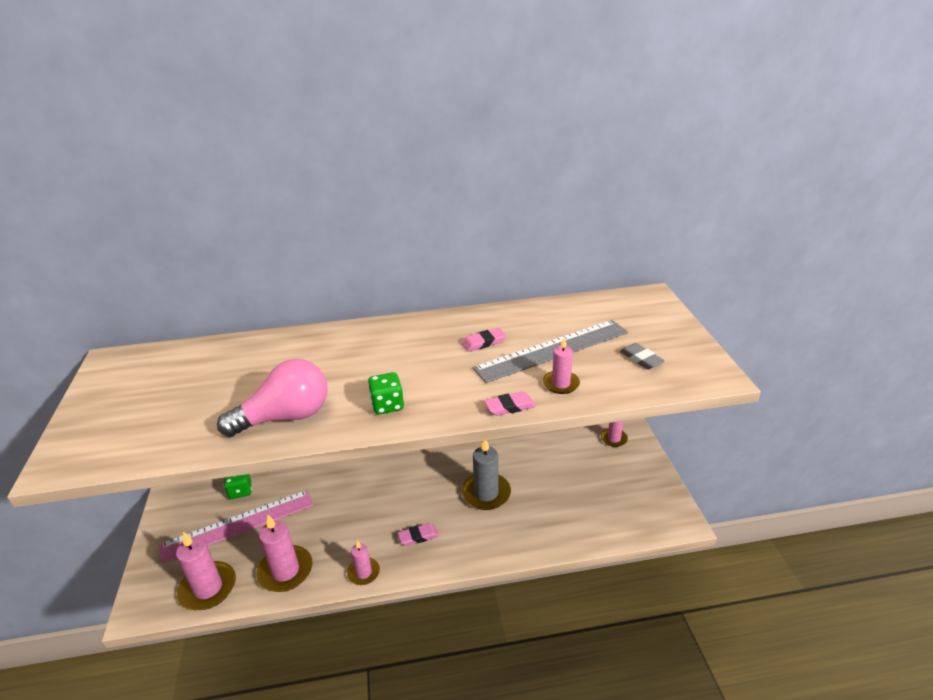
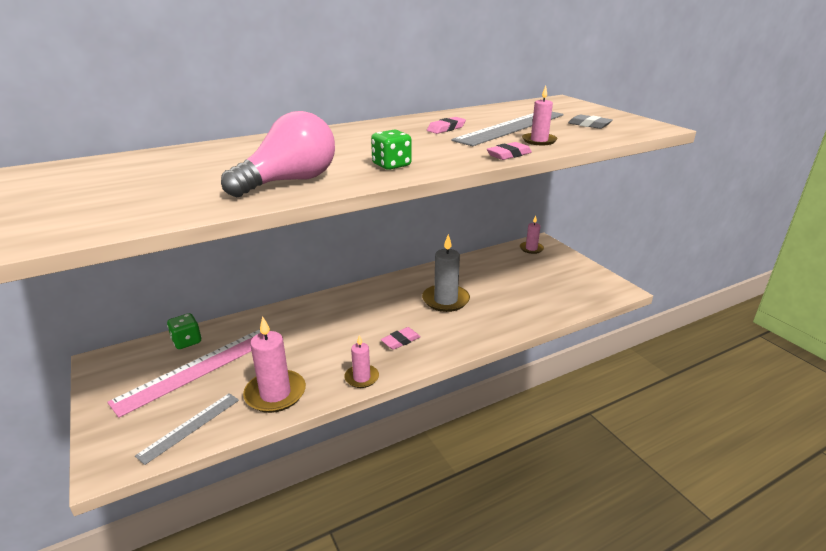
camera: 20 degrees left, 5 degrees down
(208, 588) = (190, 426): pink candle -> grey ruler

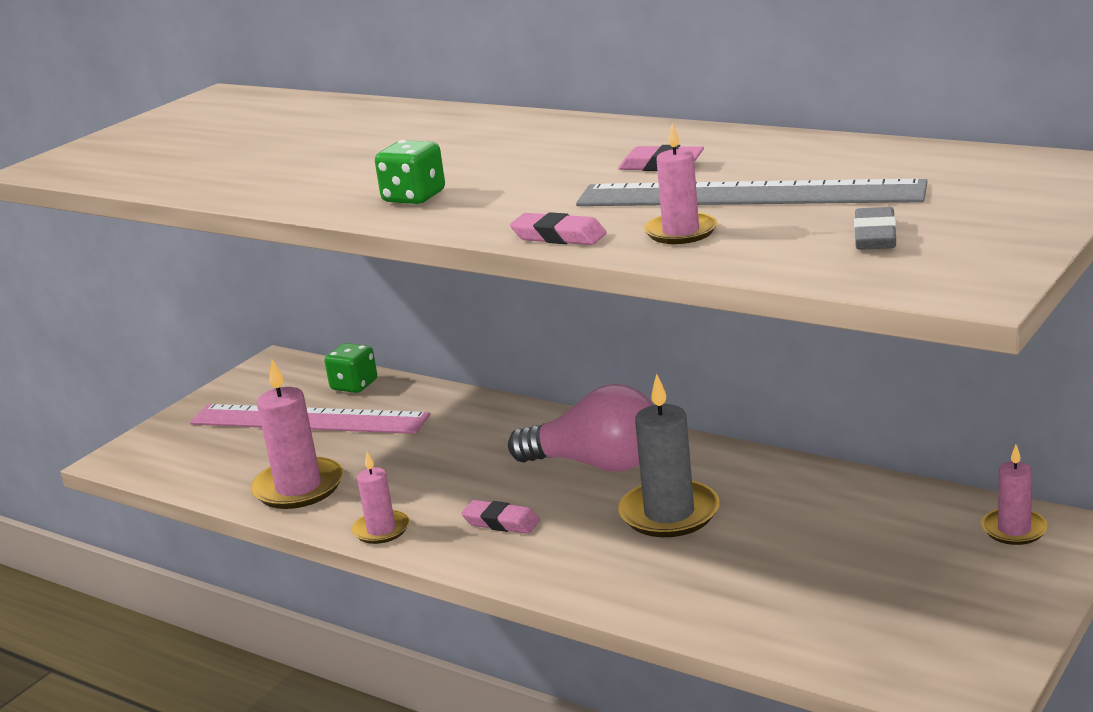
camera: 65 degrees right, 5 degrees down
(190, 426) = (203, 468): grey ruler -> none
(289, 181) = (290, 180): pink light bulb -> pink light bulb (597, 464)

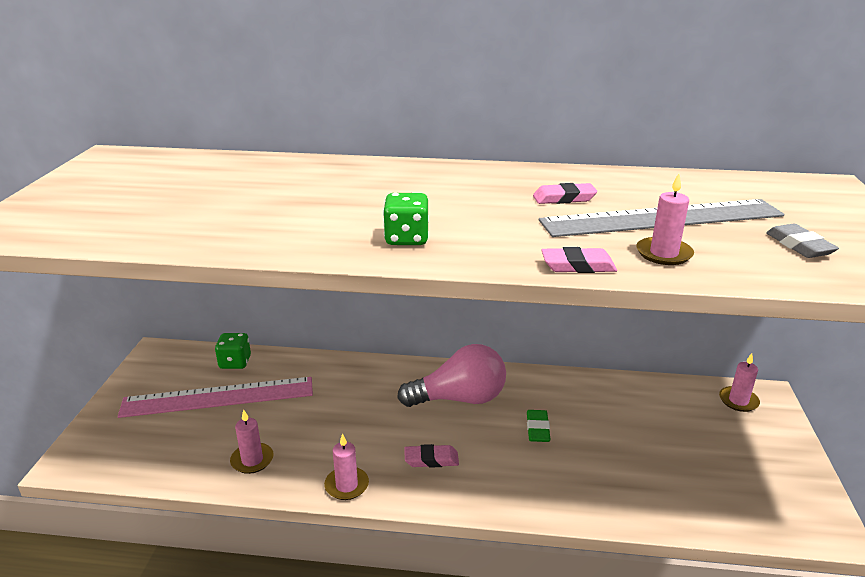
camera: 30 degrees left, 5 degrees up
(298, 488) = (252, 460): pink candle -> pink candle, size x0.59
(669, 513) = (537, 429): grey candle -> green eraser

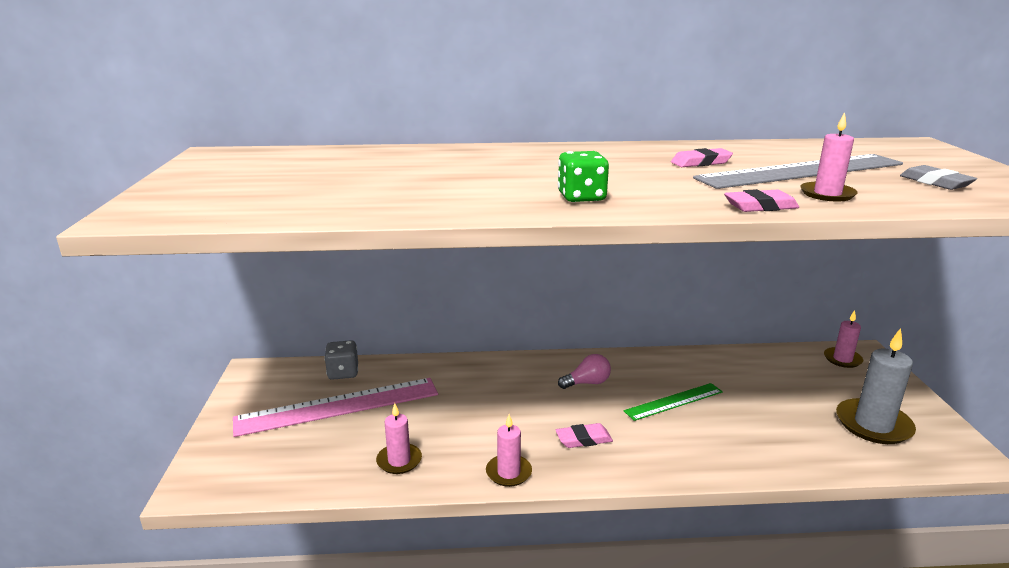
camera: 10 degrees left, 5 degrees down
(235, 362) = (343, 373): green dice -> grey dice
(459, 399) = (587, 383): pink light bulb -> pink light bulb, size x0.51
(537, 429) = (674, 401): green eraser -> green ruler
(736, 480) = (873, 425): none -> grey candle

